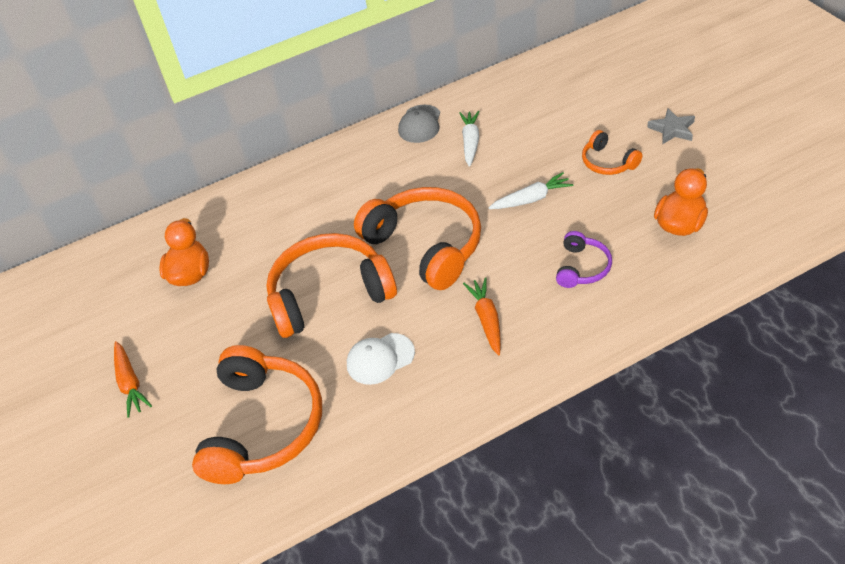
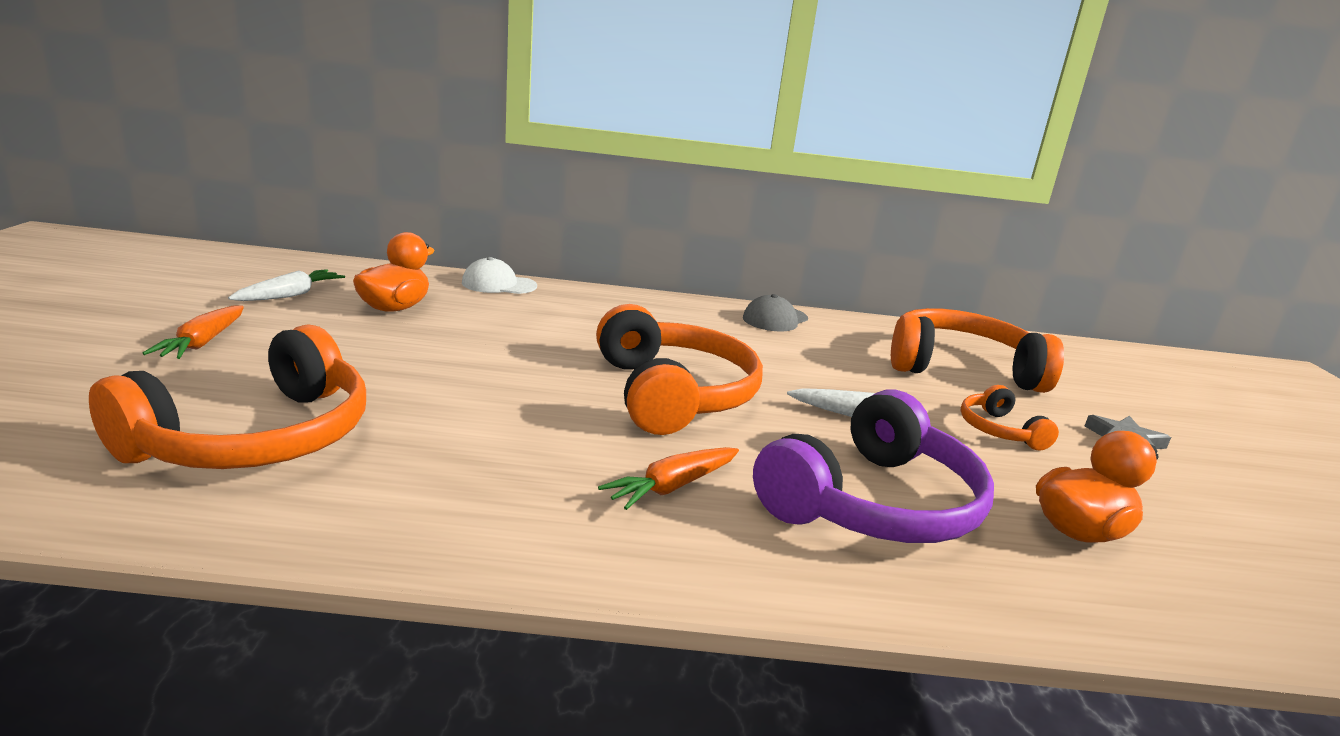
camera: 20 degrees right, 25 degrees down
(329, 294) = (507, 379): orange headphones -> orange headphones (961, 368)
(380, 359) = (483, 453): white cap -> white cap (499, 284)
(470, 142) = (821, 350): white carrot -> white carrot (290, 295)
(487, 320) = (672, 487): orange carrot -> orange carrot turned 150 degrees counterclockwise
(582, 267) = (873, 503): purple headphones -> purple headphones, size x2.05

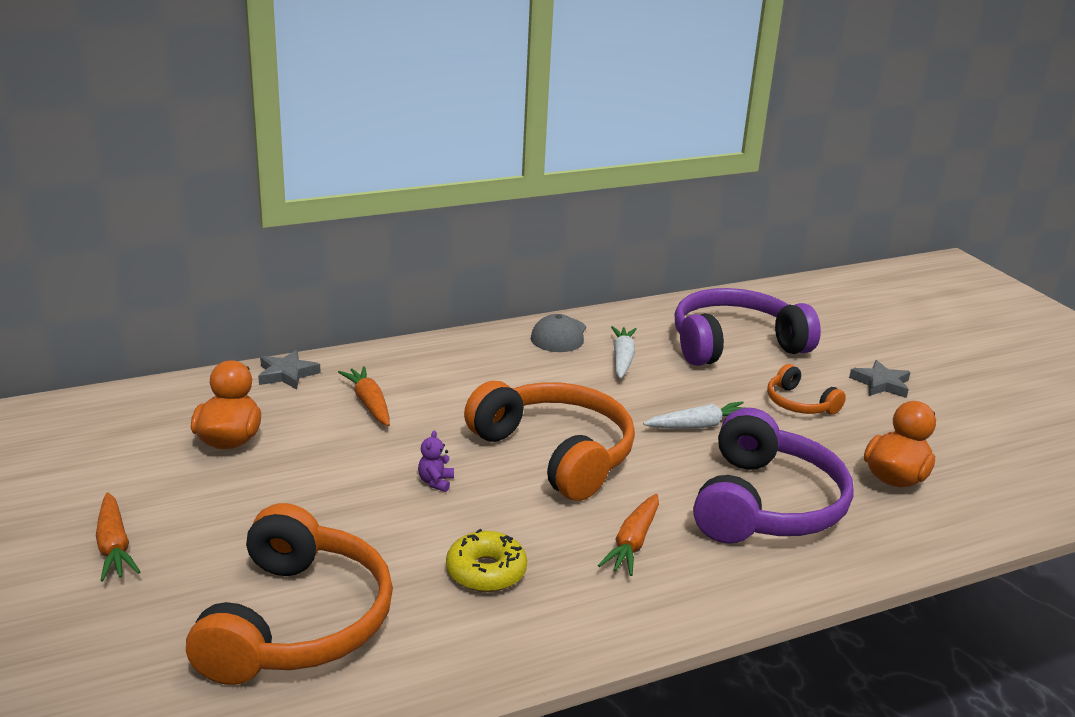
camera: 25 degrees left, 5 degrees up
(290, 295) = (112, 459): white carrot -> white carrot (622, 359)
(484, 459) = (486, 572): none -> yellow donut
(499, 284) = (287, 374): white cap -> grey star
(528, 381) = (436, 482): none -> purple teddy bear
(541, 317) = (369, 404): none -> orange carrot
(961, 368) = (735, 344): orange headphones -> purple headphones

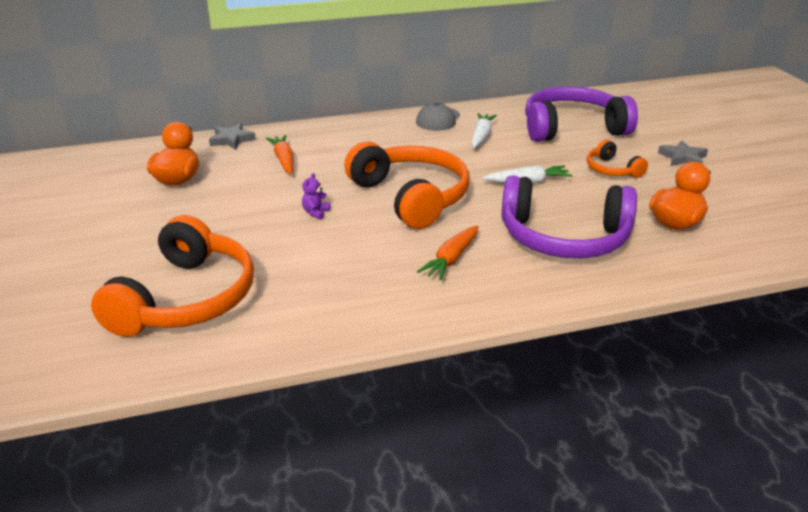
camera: 10 degrees right, 5 degrees up
(114, 546) = (76, 244): orange carrot -> none
(486, 572) = (334, 273): yellow donut -> none
(766, 504) = (564, 237): purple headphones -> purple headphones turned 75 degrees clockwise

